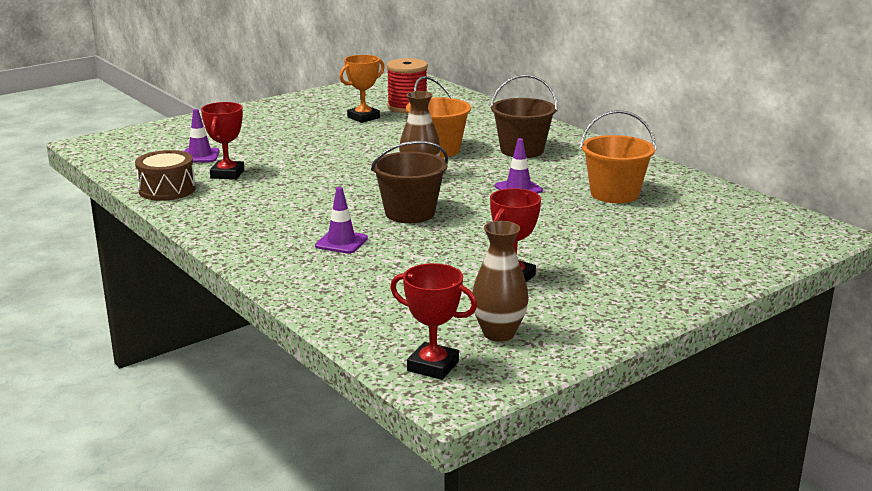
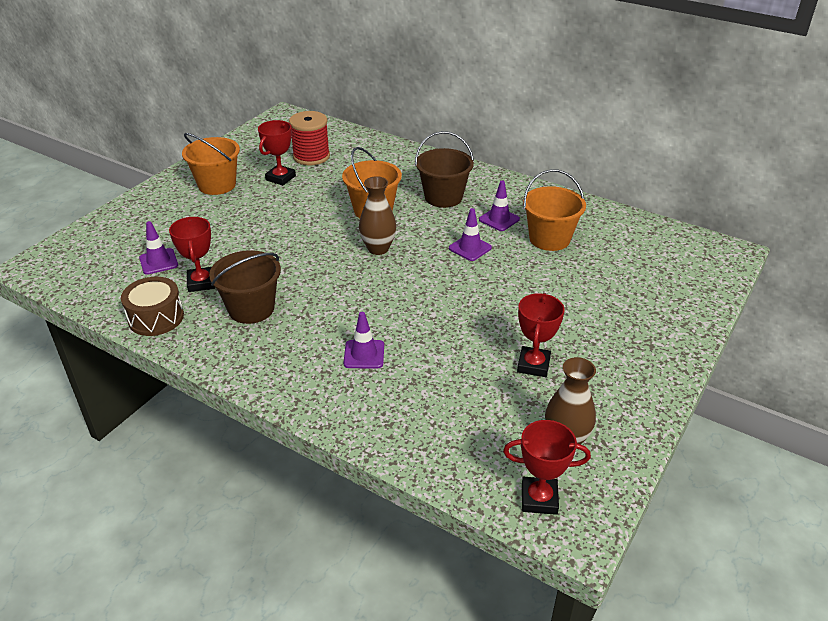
camera: 20 degrees left, 15 degrees up
(297, 115) = (217, 185): none -> orange bucket
(363, 117) = (280, 178): orange trophy -> red trophy
(410, 213) = (399, 301): brown bucket -> brown bucket (251, 308)
(569, 173) = (499, 219): none -> purple traffic cone

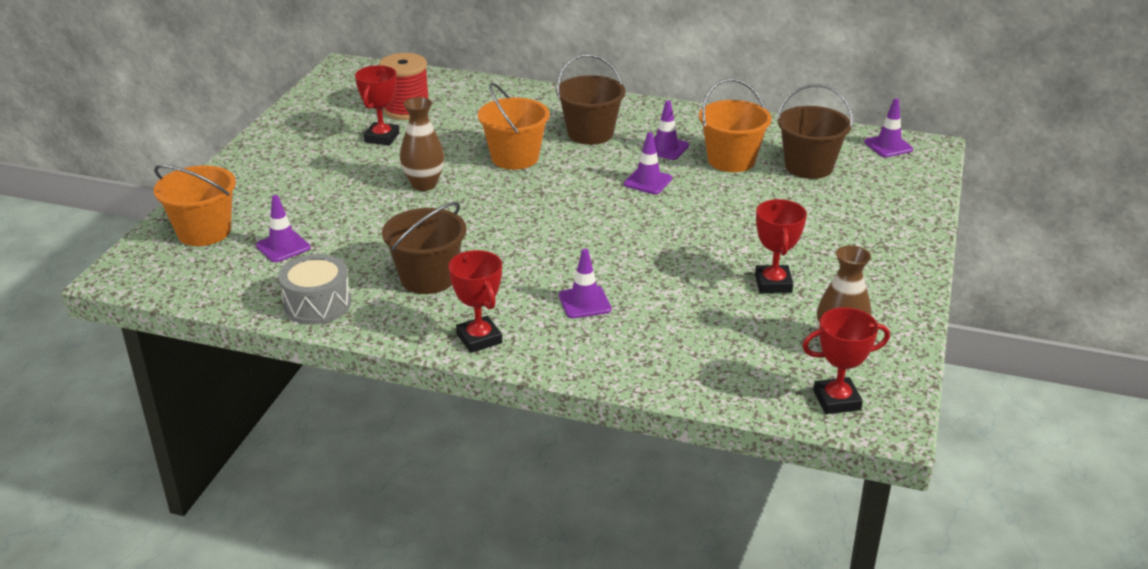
camera: 15 degrees left, 5 degrees down
(156, 318) = (317, 304): brown drum -> grey drum
(201, 282) = (351, 261): red trophy -> red trophy (479, 338)
(217, 185) = (305, 155): orange bucket -> orange bucket (204, 232)
(378, 249) = (543, 196): brown vase -> brown vase (424, 184)
(614, 255) = (808, 167): none -> brown bucket
(694, 245) = (888, 146): none -> purple traffic cone

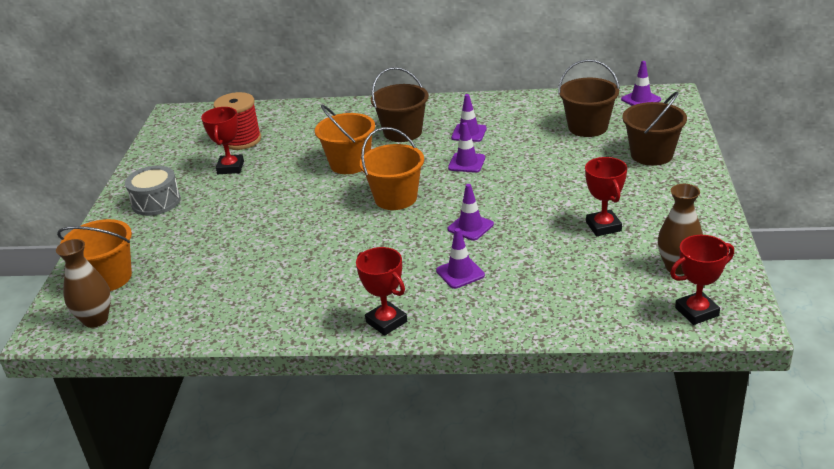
camera: 10 degrees left, 0 degrees up
(283, 247) = (184, 277): purple traffic cone -> purple traffic cone (470, 227)
(317, 304) = (235, 321): grey drum -> grey drum (156, 202)
(424, 184) = (283, 200): brown vase -> brown vase (96, 319)
(428, 278) = (321, 279): brown bucket -> brown bucket (651, 155)
(731, 160) = (525, 133): orange bucket -> orange bucket (395, 198)

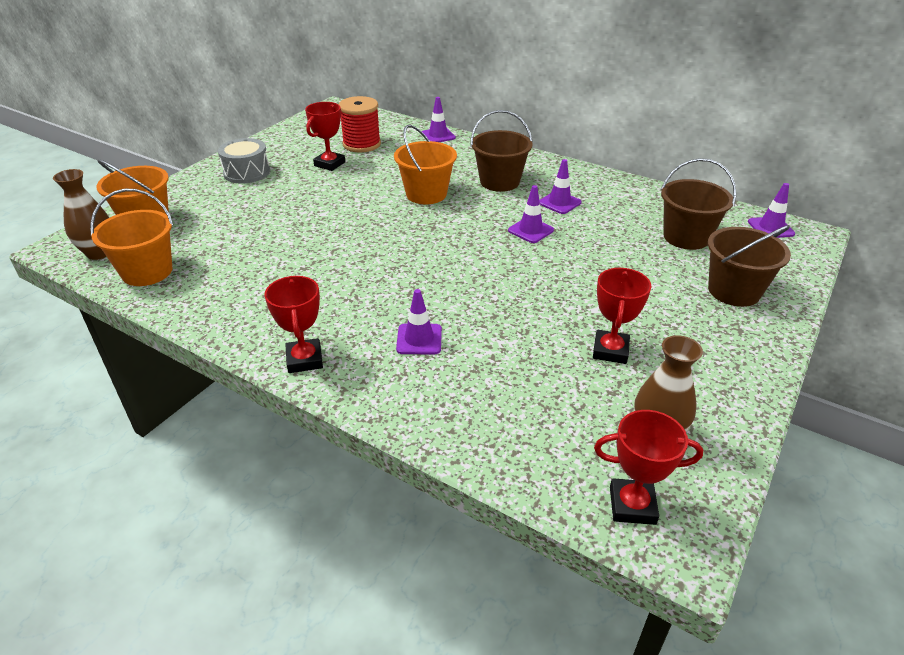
camera: 25 degrees right, 5 degrees up
(395, 198) = (434, 240): orange bucket -> orange bucket (147, 272)
(470, 227) = (474, 295): purple traffic cone -> purple traffic cone (438, 136)

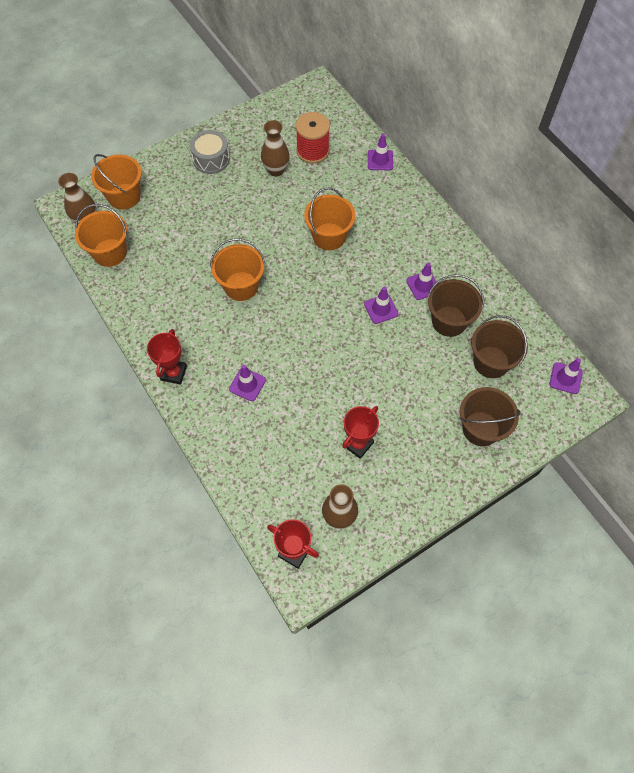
camera: 25 degrees right, 25 degrees up
(329, 164) = (276, 170): red trophy -> brown vase
(348, 255) = (241, 286): none -> orange bucket
(499, 182) = (393, 242): brown bucket -> brown bucket (449, 321)

